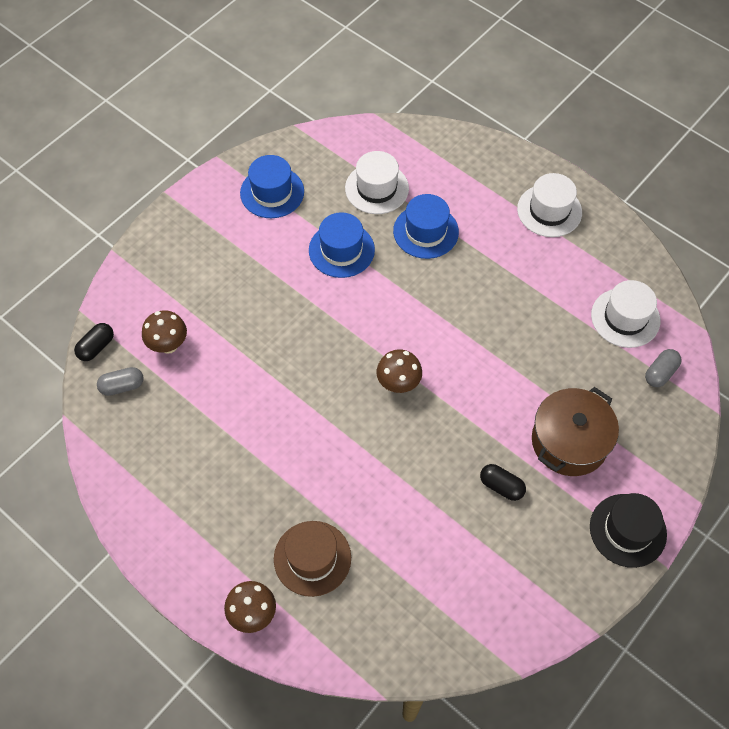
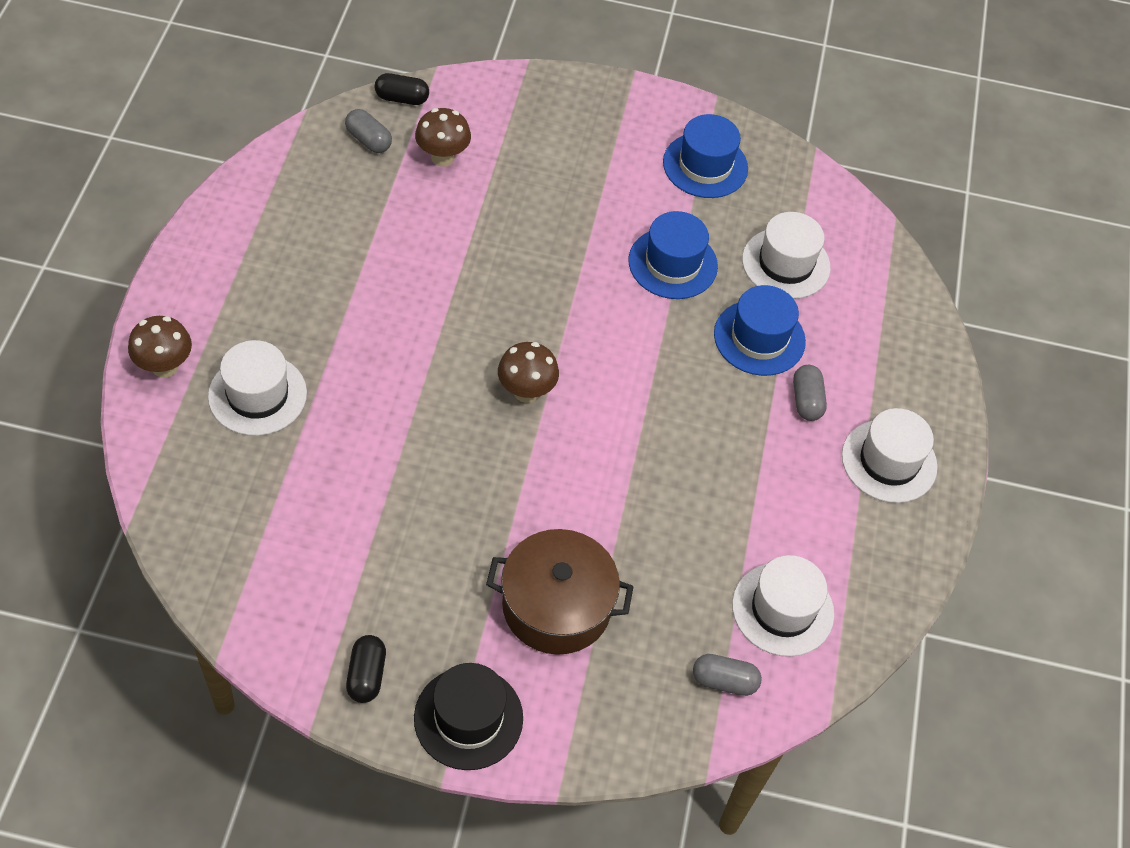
camera: 55 degrees right, 5 degrees down
(312, 558) = (257, 395): brown hat -> white hat
(485, 230) = (806, 400): none -> grey capsule
(501, 486) = (451, 552): black capsule -> black capsule (366, 675)

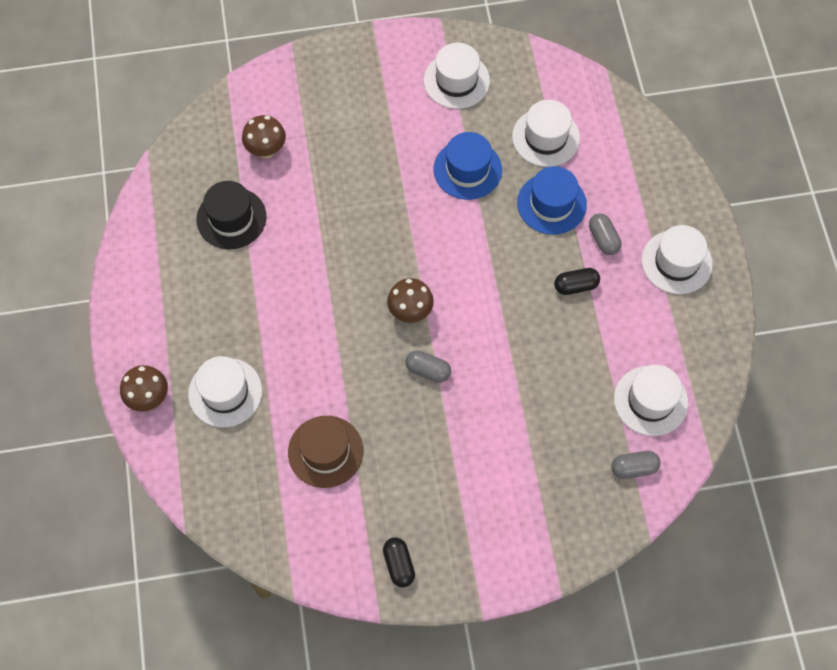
camera: 15 degrees left, 10 degrees up
(343, 507) = (325, 451): none -> brown hat
(368, 140) = (206, 158): grey capsule -> grey capsule (428, 370)
(402, 98) = (214, 113): black capsule -> black capsule (576, 286)
(468, 718) = (479, 565): black hat -> black hat (231, 218)
(556, 606) = (502, 462): brown pot -> none
(705, 165) = (456, 81): blue hat -> white hat

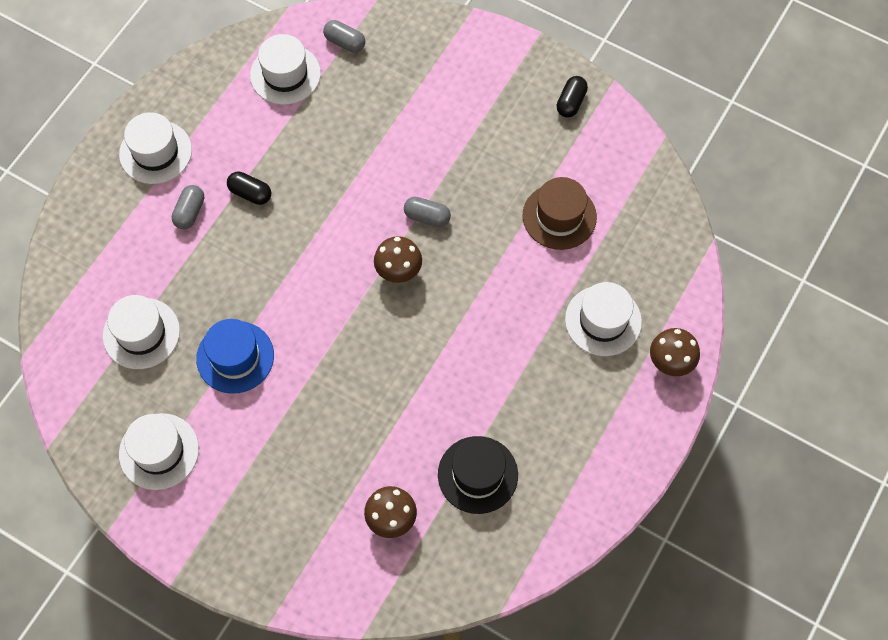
camera: 140 degrees left, 0 degrees up
(428, 370) = (427, 217): grey capsule -> grey capsule turned 45 degrees counterclockwise
(551, 204) = (198, 272): blue hat -> none

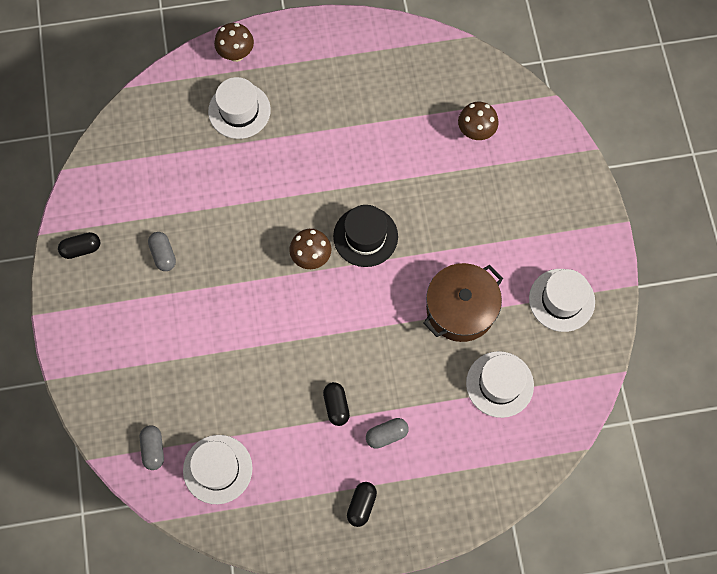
camera: 130 degrees left, 5 degrees up
(155, 152) = (361, 505): white hat -> black capsule
(235, 357) = (460, 309): blue hat -> brown pot
(427, 217) = (254, 272): grey capsule -> grey capsule (163, 254)
(477, 475) = (405, 107): black hat -> black hat (365, 236)
(559, 216) = (183, 190): brown hat -> none

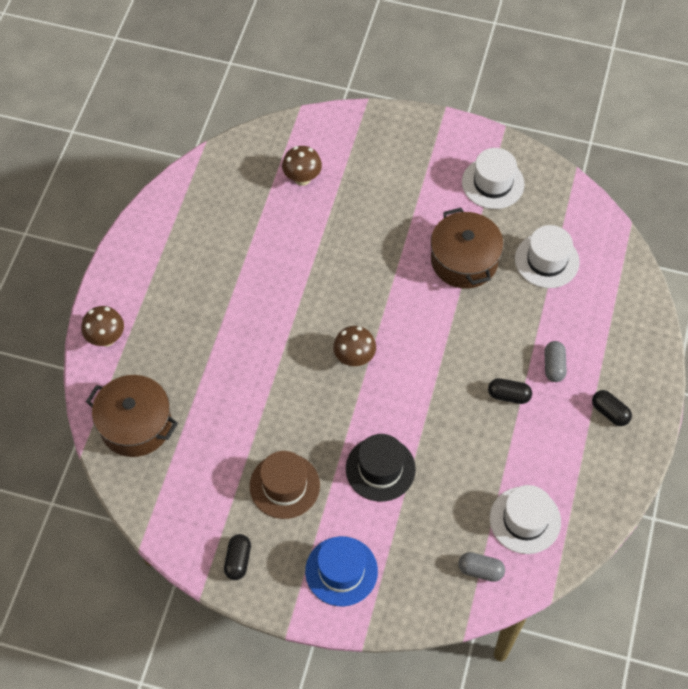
camera: 65 degrees left, 10 degrees down
(105, 334) = (341, 571): none -> blue hat
(163, 254) = (284, 486): grey capsule -> brown hat
(167, 115) = (136, 425): none -> brown pot
(239, 110) = (169, 359): white hat -> none
(365, 236) = (357, 306): black hat -> black hat (380, 469)

